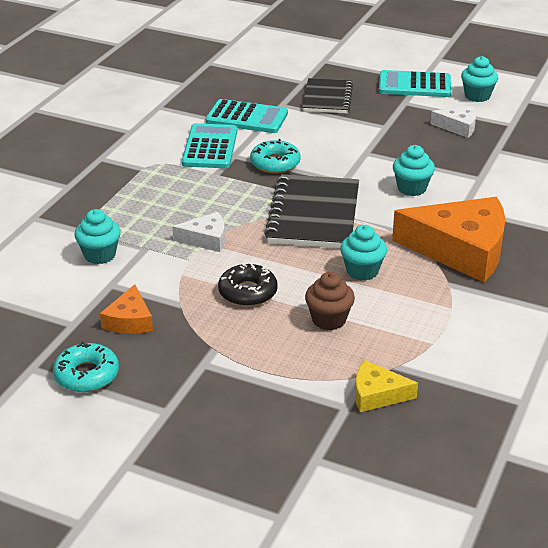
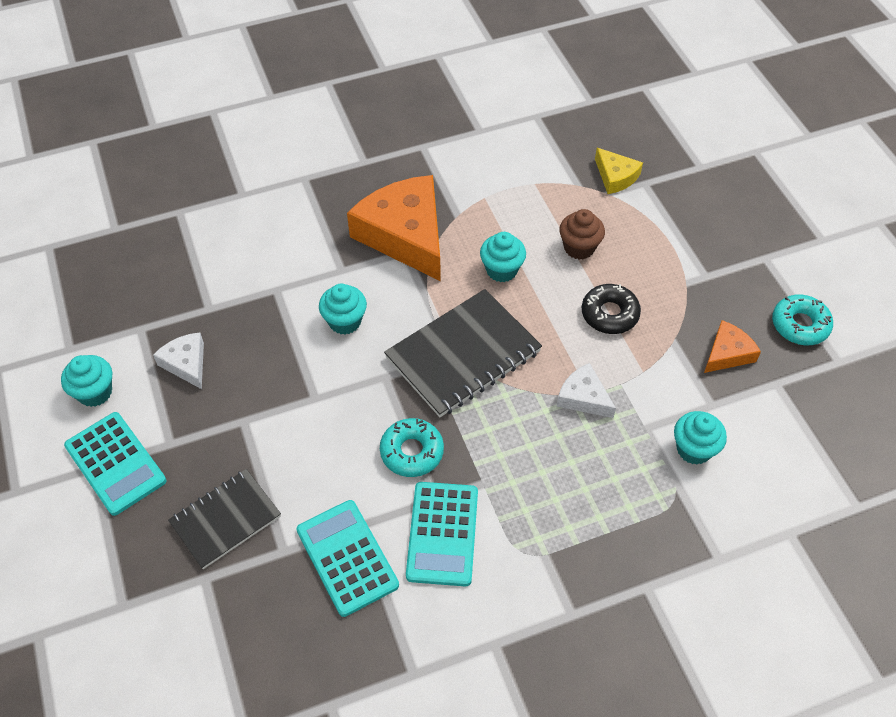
camera: 135 degrees left, 20 degrees up
(210, 147) = (442, 533): turquoise calculator -> turquoise calculator turned 45 degrees counterclockwise

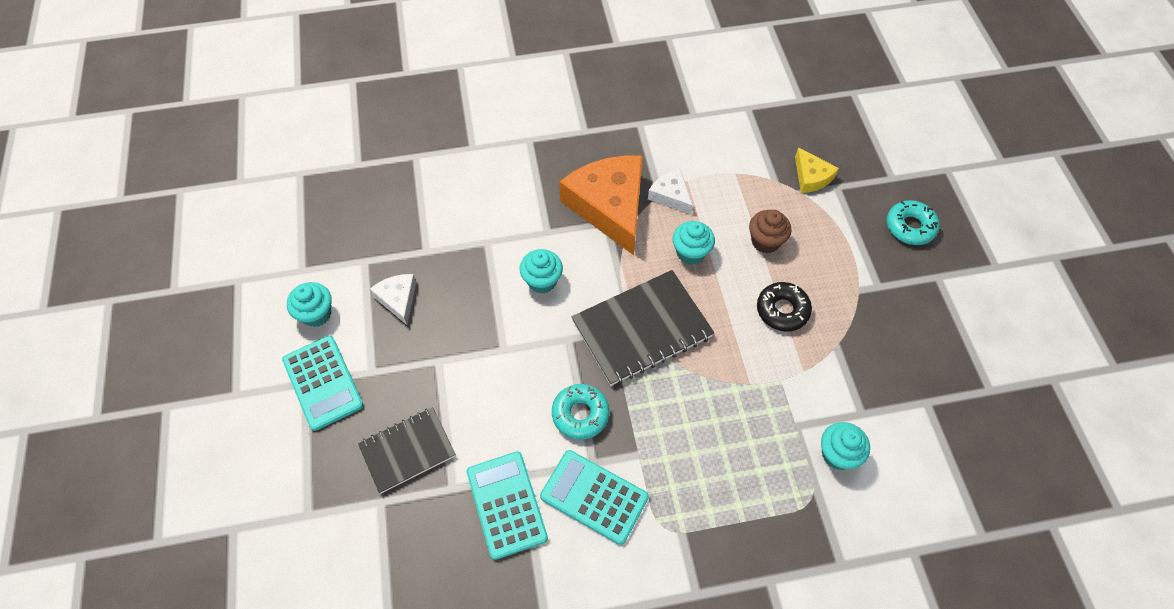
camera: 10 degrees right, 5 degrees up
(442, 533) = (594, 496): turquoise calculator -> turquoise calculator turned 105 degrees clockwise
(583, 397) = (744, 387): white cheese -> white cheese (671, 195)
(727, 353) = (885, 366): orange cheese -> none
(800, 325) = (959, 348): turquoise donut -> turquoise donut (910, 227)

